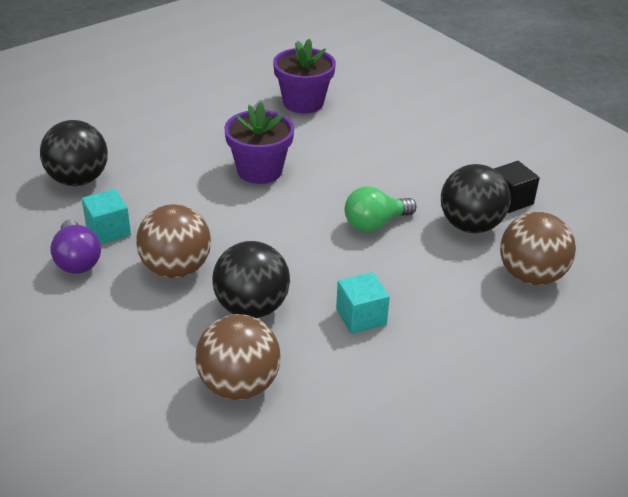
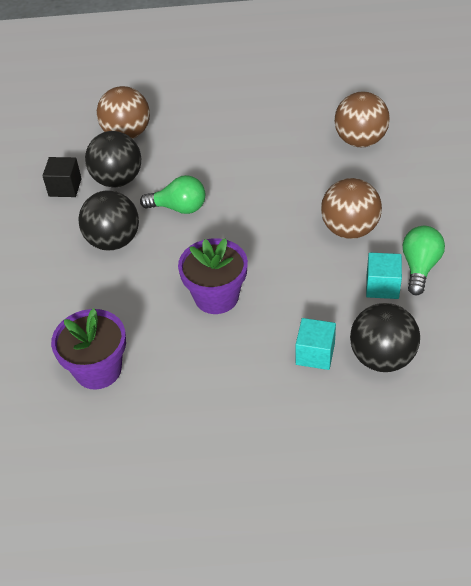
camera: 140 degrees left, 10 degrees up
(77, 260) = (420, 267): purple light bulb -> green light bulb
(251, 308) = (318, 181): black ball -> black ball (113, 241)
(361, 317) = (255, 150): turquoise cube -> turquoise cube (315, 354)

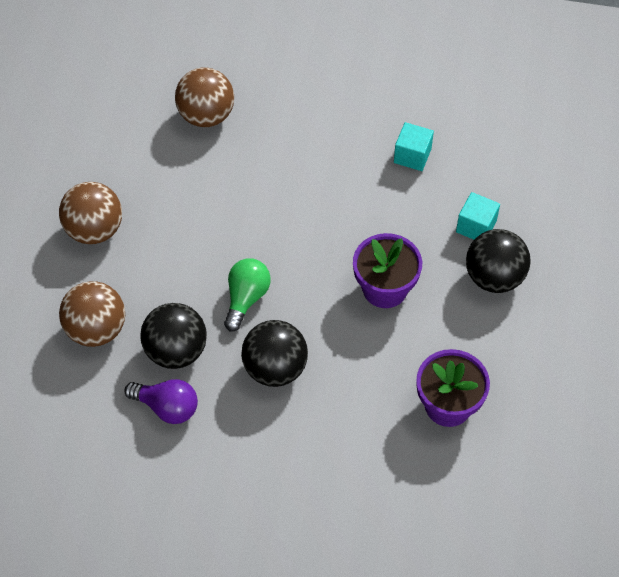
camera: 80 degrees left, 10 degrees up
(65, 187) = (167, 407): black cube -> purple light bulb
(349, 229) = (332, 160): brown ball -> brown ball (94, 230)
(382, 358) = (493, 179): black ball -> black ball (494, 277)
(420, 267) = (398, 121): green light bulb -> none

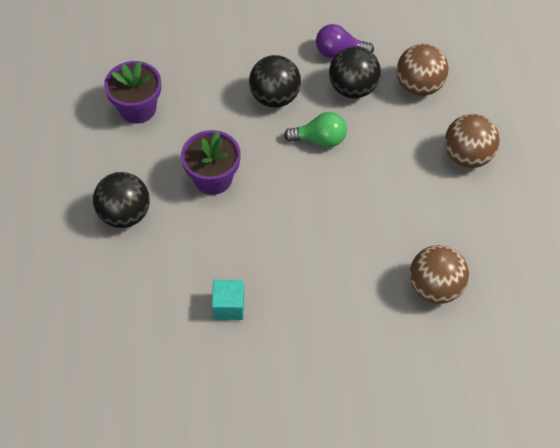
camera: 160 degrees right, 0 degrees up
(246, 298) = (319, 139): green light bulb -> green light bulb turned 90 degrees counterclockwise
(476, 226) = (151, 254): turquoise cube -> none

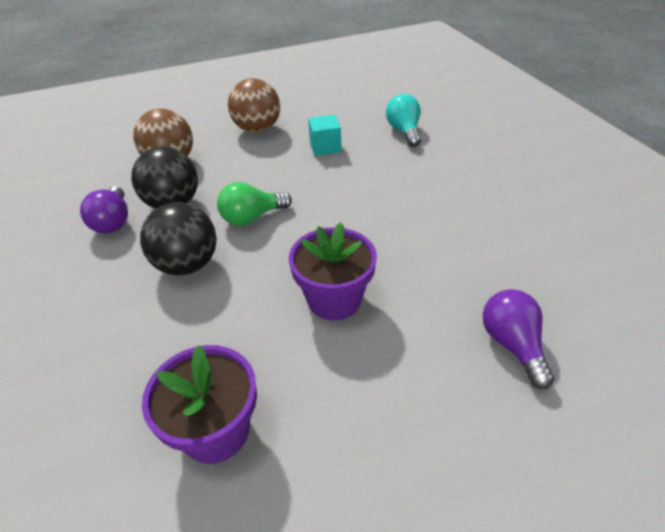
camera: 100 degrees left, 15 degrees down
(125, 214) = (432, 389): black ball -> none
(140, 270) = (512, 345): none -> purple light bulb
(228, 306) = (506, 249): turquoise cube -> turquoise cube (325, 147)
(319, 139) = (252, 217): green light bulb -> green light bulb turned 105 degrees counterclockwise
(434, 287) = (404, 131): brown ball -> turquoise light bulb

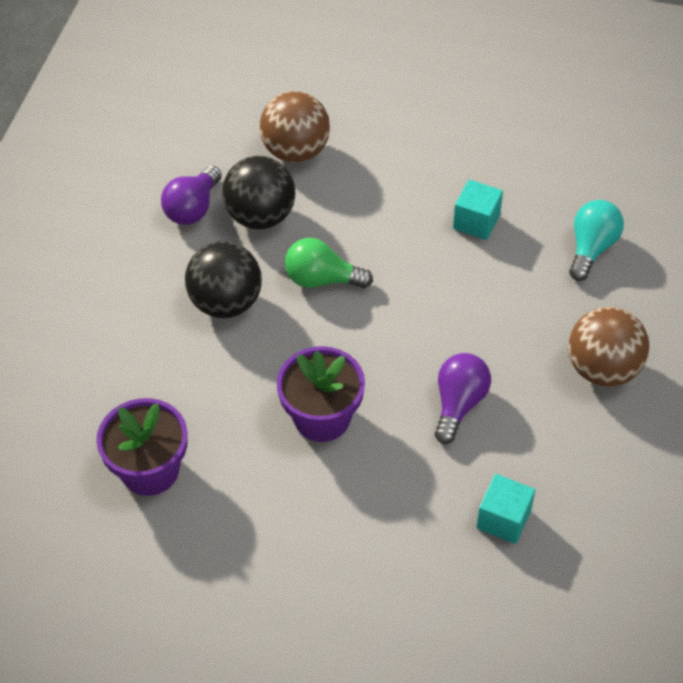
camera: 35 degrees right, 10 degrees up
(257, 129) = (424, 148): brown ball -> brown ball (603, 369)
(512, 345) = (429, 553): purple light bulb -> purple light bulb (459, 404)
(530, 289) = (503, 519): none -> turquoise cube

